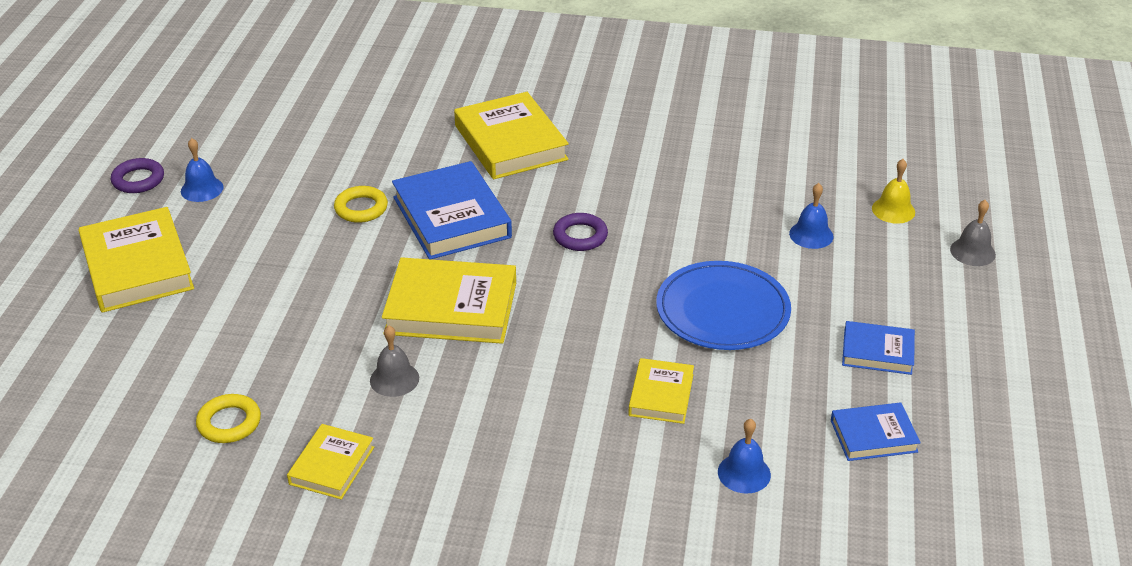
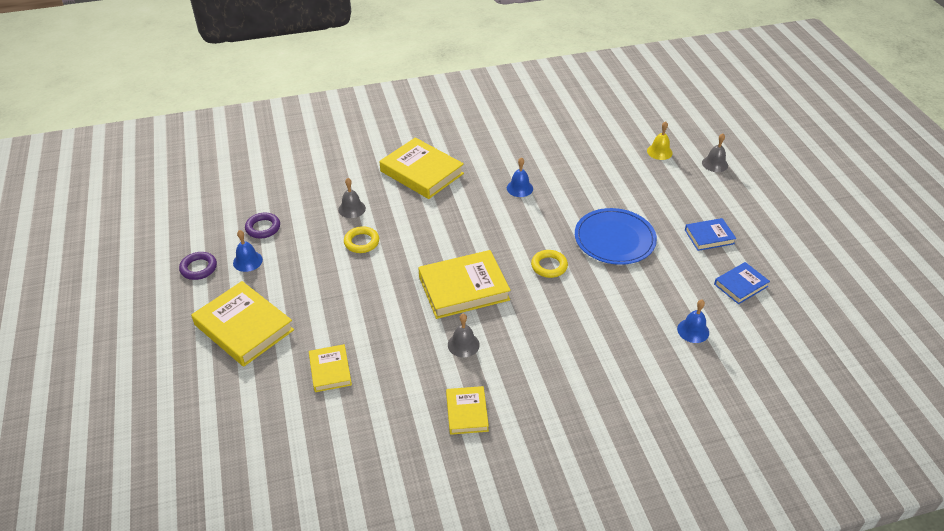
camera: 25 degrees left, 5 degrees up
(229, 423) = (383, 409): yellow ring -> yellow ring (549, 266)
(380, 163) = (352, 209): none -> grey bell
(451, 217) = (421, 231): blue book -> none
(580, 236) = (505, 219): purple ring -> purple ring (263, 228)
(661, 395) = (618, 301): yellow book -> yellow book (330, 370)
(811, 235) = (628, 179): blue bell -> blue bell (519, 188)

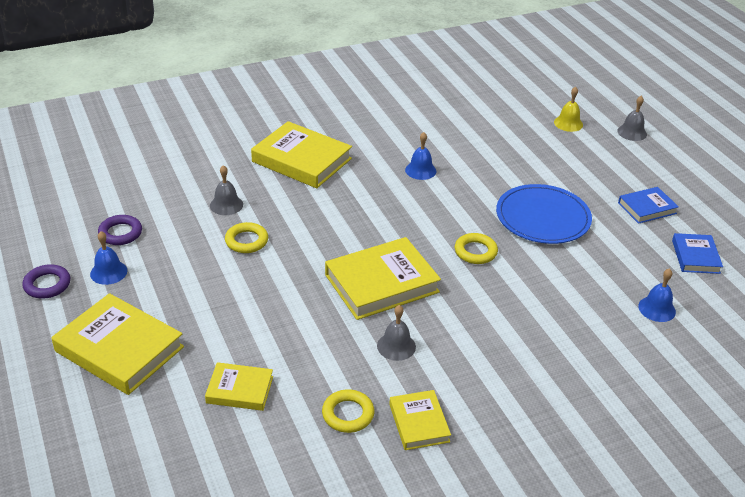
camera: 10 degrees left, 5 degrees down
(330, 370) = (240, 390): yellow book -> yellow book turned 60 degrees counterclockwise
(411, 399) = (348, 414): none -> yellow ring
(740, 285) = (695, 256): blue book -> blue book turned 45 degrees counterclockwise

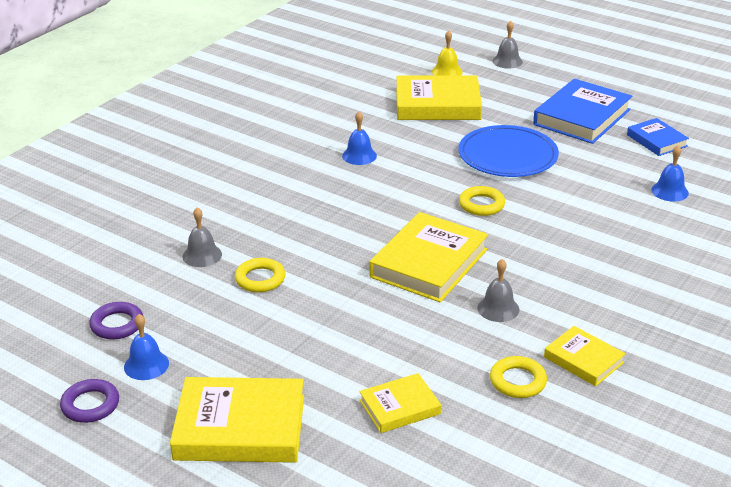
camera: 30 degrees left, 5 degrees down
(302, 160) = (234, 187): yellow book -> yellow book (437, 104)
(647, 208) = (582, 117): blue book -> blue book, size x1.80

